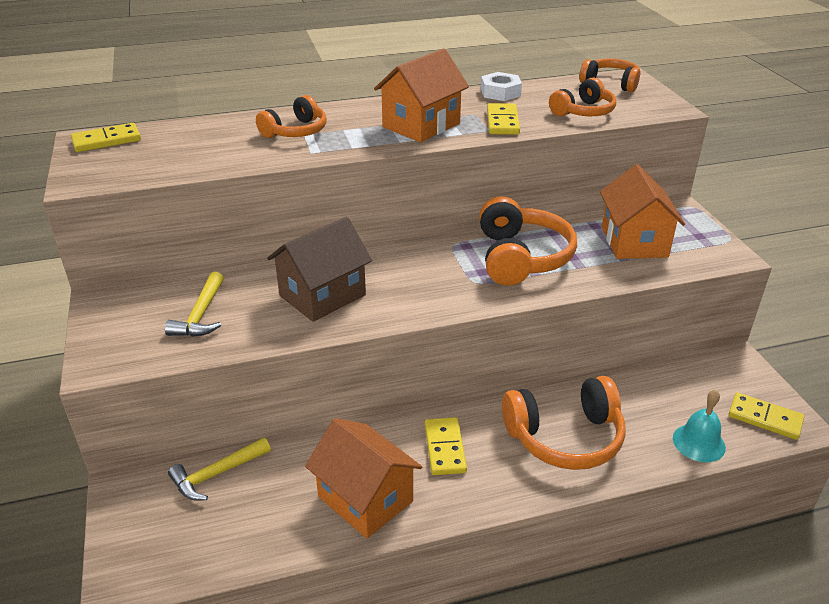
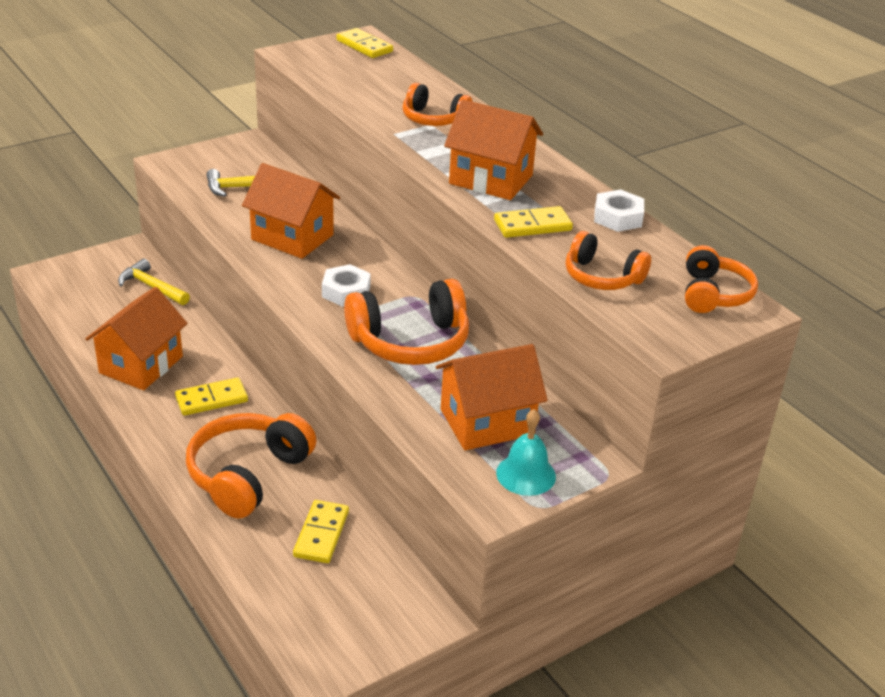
camera: 70 degrees right, 0 degrees up
(322, 295) = (292, 237): brown house -> orange house
(433, 278) = (346, 291): none -> white nut
(565, 437) = (248, 475): orange headphones -> orange headphones turned 60 degrees clockwise
(699, 442) = (267, 577): turquoise bell -> turquoise bell (526, 474)
(764, 418) = (326, 637): yellow domino -> yellow domino (321, 534)

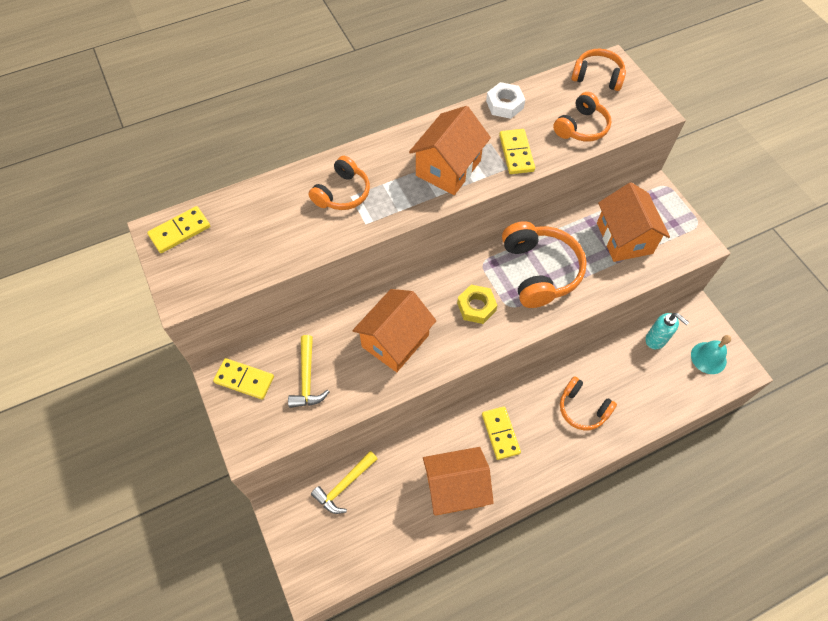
camera: 80 degrees left, 25 degrees up
(141, 365) = (455, 488): orange house -> orange house turned 45 degrees counterclockwise
(248, 475) = (582, 408): orange headphones -> orange headphones, size x0.62
(321, 534) = (636, 365): yellow domino -> yellow domino (244, 380)
(346, 291) = (476, 307): white nut -> yellow nut
(369, 560) = (656, 340): none -> turquoise soap dispenser
(526, 474) = (671, 225): turquoise bell -> turquoise bell (708, 358)

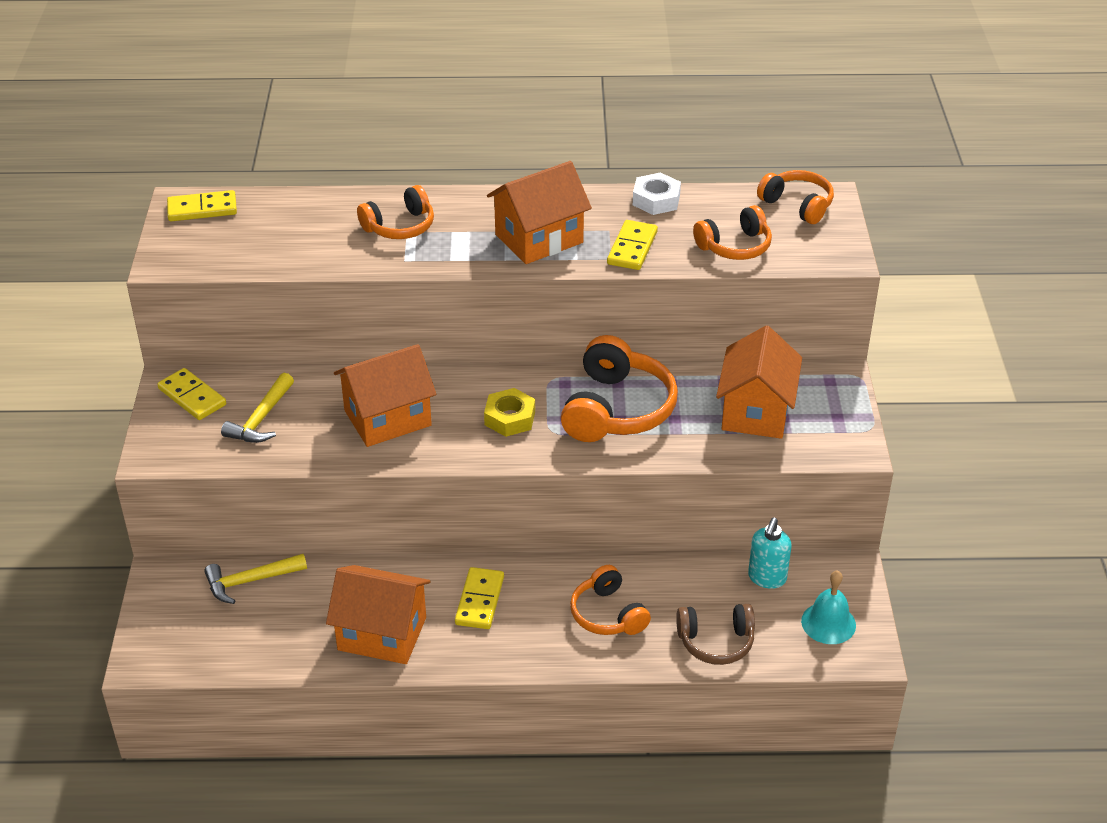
camera: 25 degrees right, 20 degrees down
(656, 340) = (766, 578): turquoise soap dispenser -> turquoise soap dispenser turned 45 degrees clockwise
(656, 400) = (716, 642): none -> brown headphones

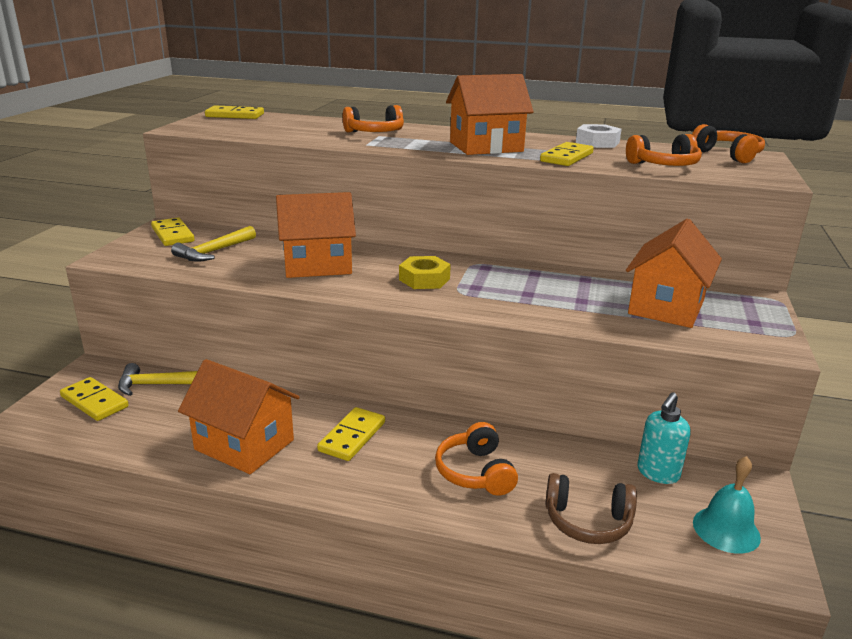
camera: 15 degrees right, 15 degrees down
(198, 618) = (94, 402): none -> yellow domino
(616, 409) = (527, 287): orange headphones -> none

